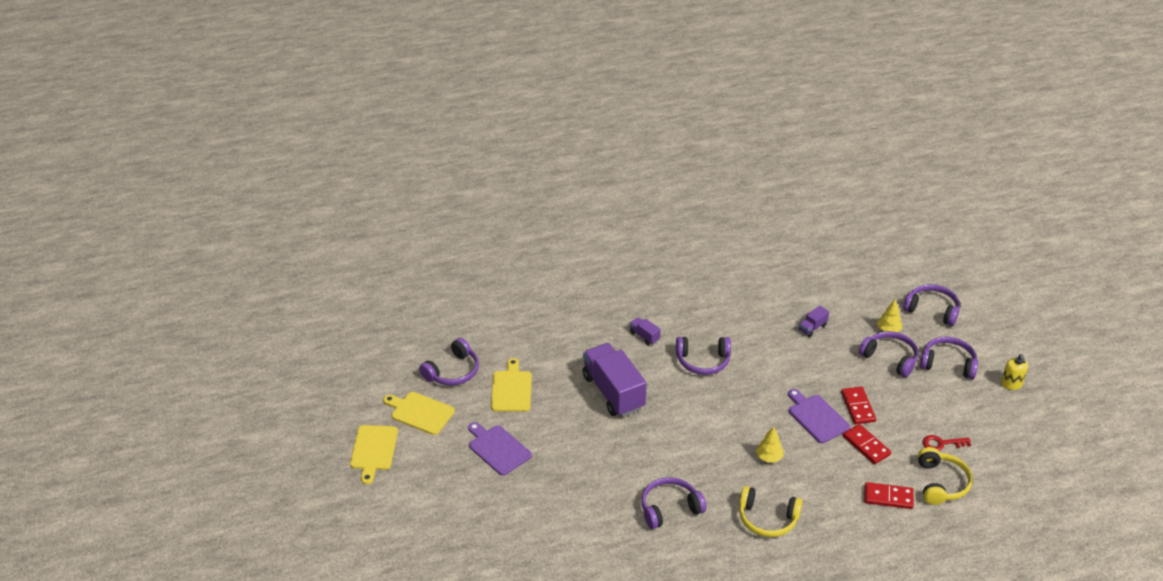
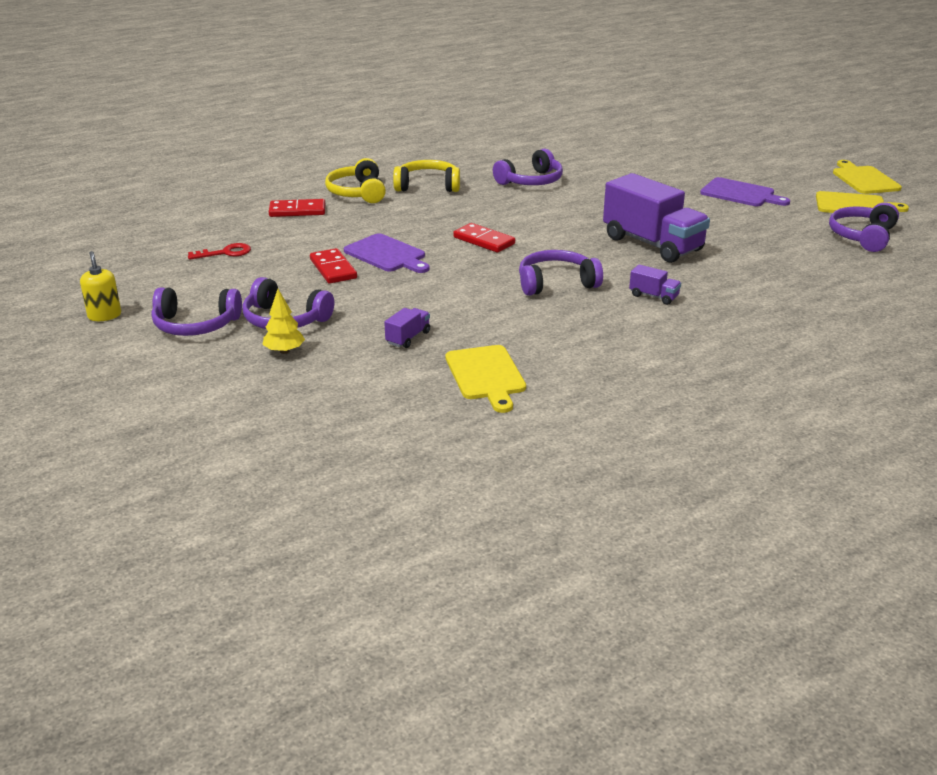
camera: 165 degrees right, 10 degrees down
(511, 389) = (775, 232): yellow cutting board -> yellow cutting board (486, 375)
(769, 457) = (438, 220): yellow tree -> none
(866, 446) = (322, 241): red domino -> red domino (484, 240)
(932, 310) = (204, 387): purple headphones -> none
(941, 483) = (233, 226): yellow headphones -> yellow headphones (357, 192)

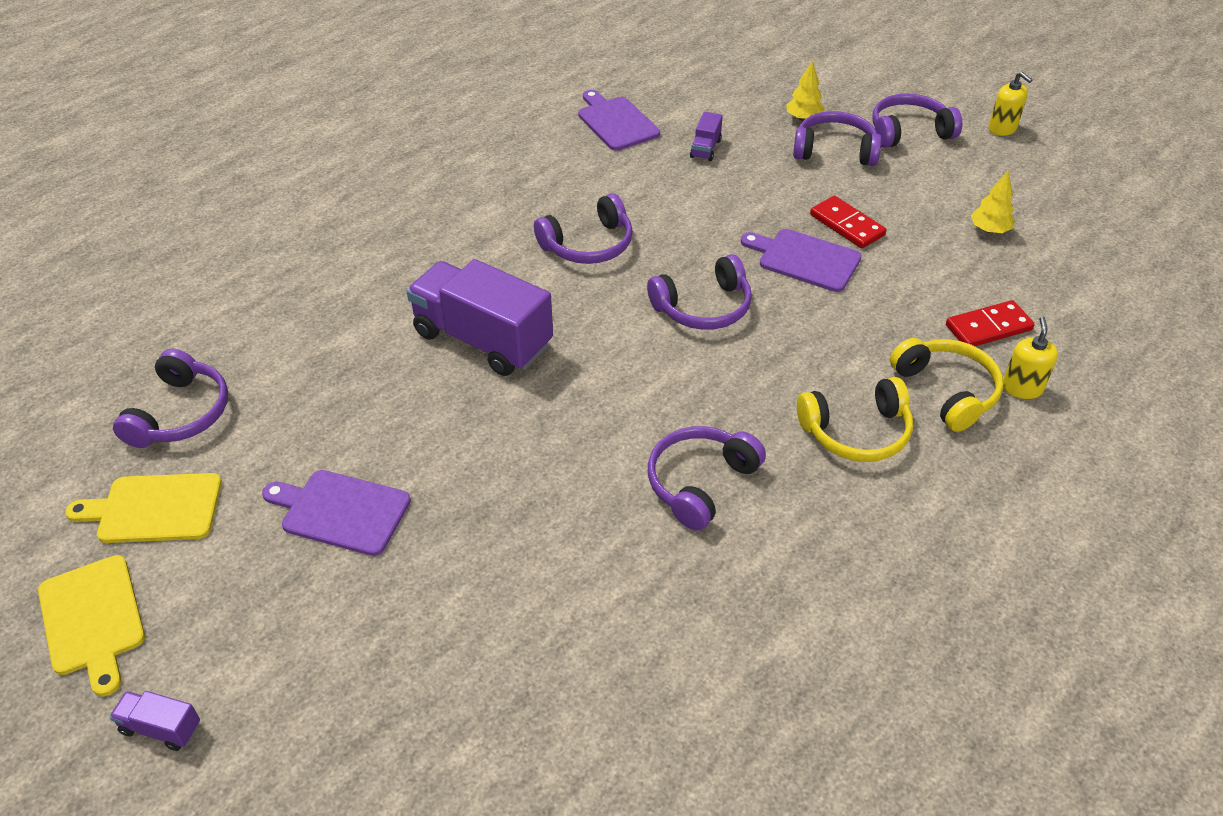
camera: 165 degrees right, 15 degrees up
(225, 253) = (989, 230): red key -> yellow tree
(311, 189) = (1022, 388): none -> yellow soap dispenser
(484, 240) = (703, 307): red domino -> purple headphones
(486, 375) = (616, 122): yellow cutting board -> purple cutting board
(653, 296) = (476, 242): purple truck -> purple truck (161, 728)

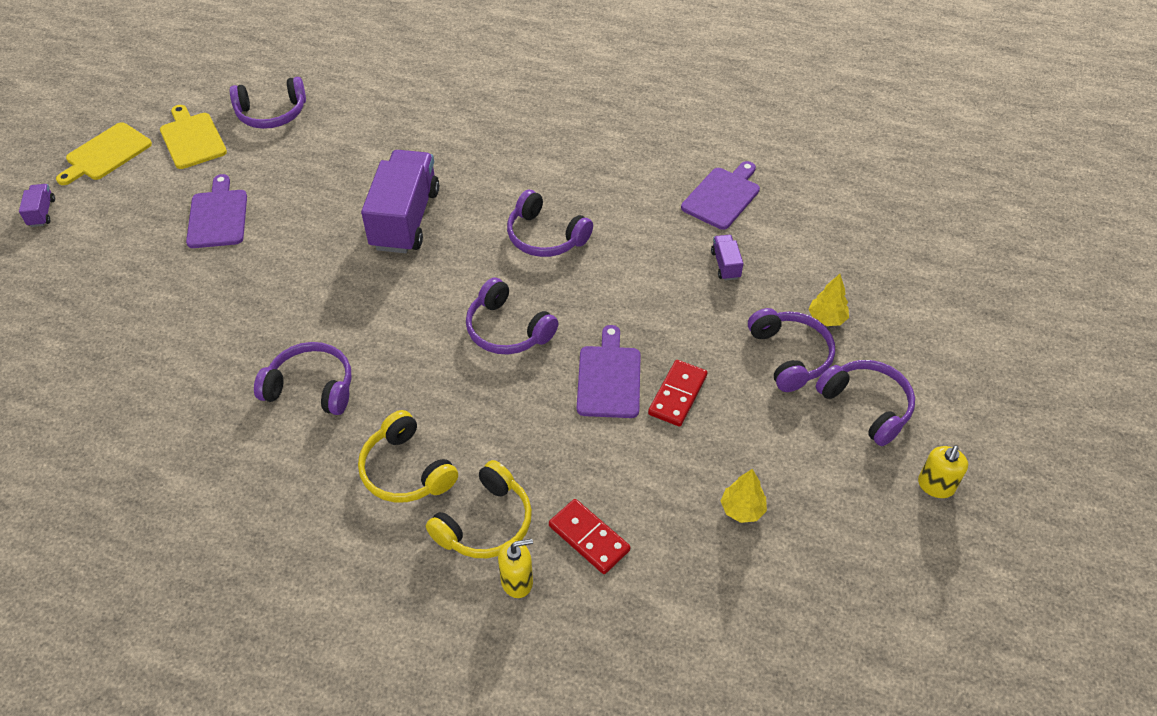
camera: 65 degrees right, 5 degrees up
(705, 148) = (725, 265): purple truck -> purple truck turned 90 degrees clockwise

